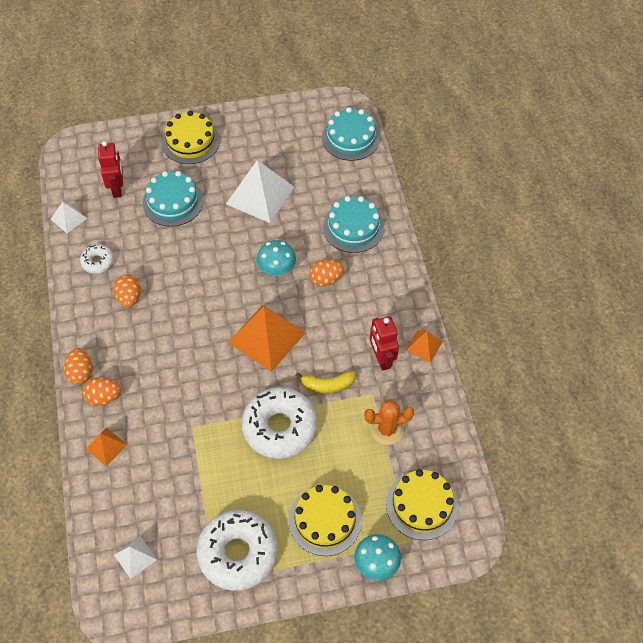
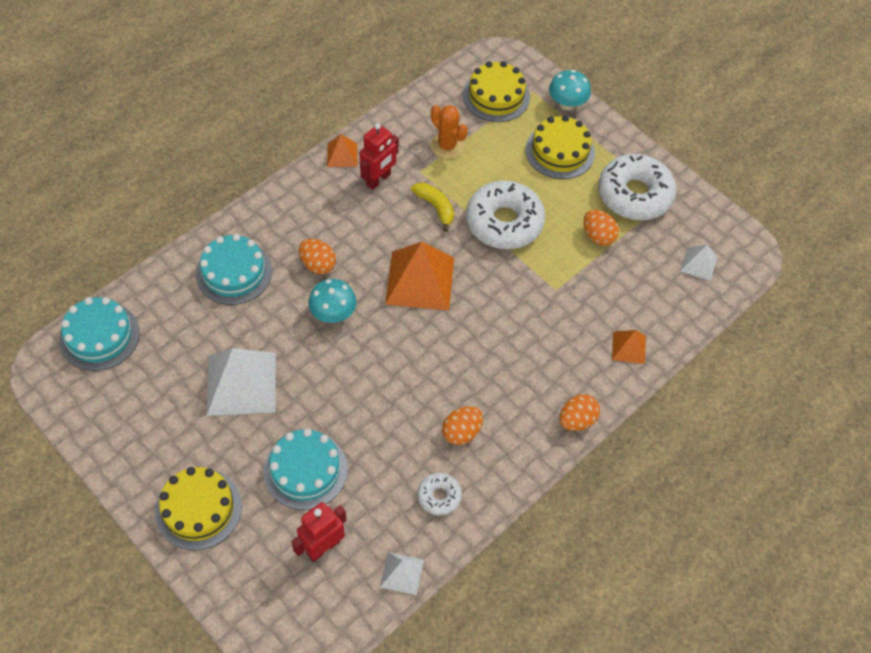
camera: 125 degrees left, 0 degrees up
(104, 397) = (585, 382): orange egg -> orange egg (598, 236)

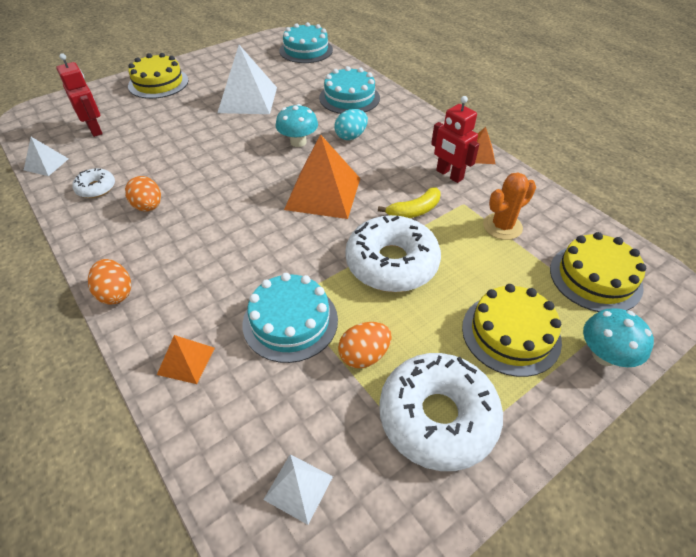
camera: 100 degrees right, 10 degrees down
(305, 470) = (161, 124): turquoise cake -> turquoise cake (290, 321)
(318, 265) = (351, 136): orange egg -> turquoise egg

